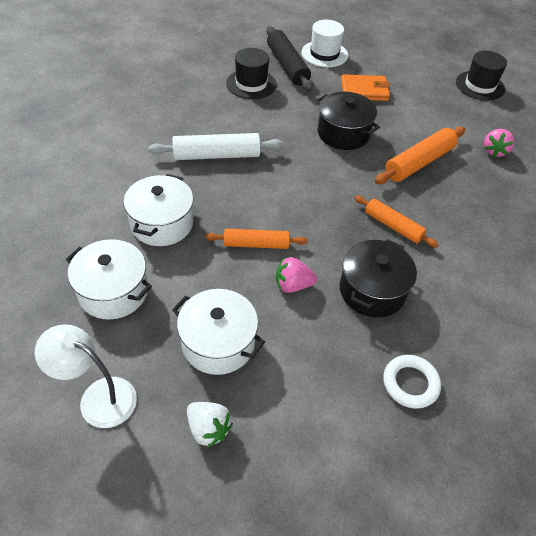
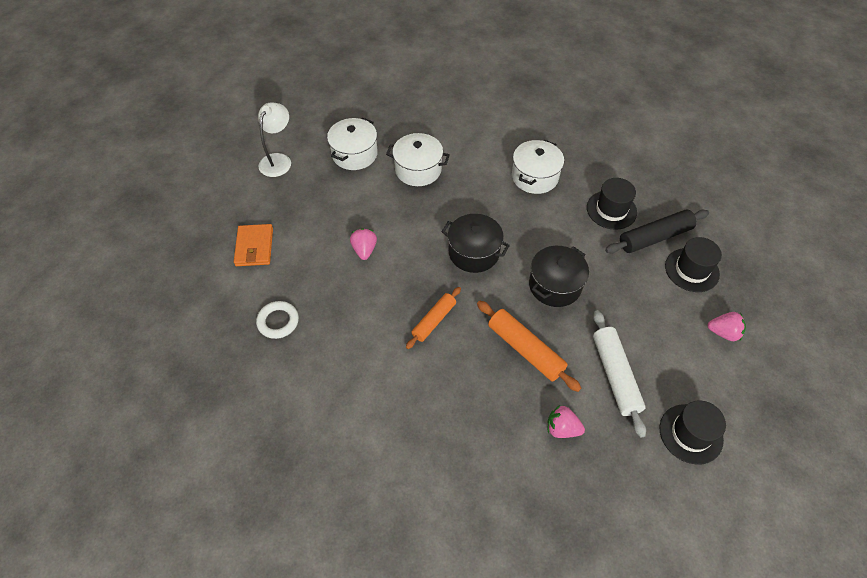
camera: 90 degrees right, 5 degrees up
(208, 429) = (254, 211): white strawberry -> none
(216, 155) = (500, 193): white rolling pin -> white rolling pin (615, 375)
(218, 343) = (314, 211): white pot -> white pot (535, 177)
(256, 244) = (403, 226): orange rolling pin -> none
(324, 54) = (691, 270): white hat -> black hat
(364, 90) = (634, 306): orange wallet -> orange wallet (254, 247)
(372, 290) = (361, 301): black pot -> black pot (474, 252)
(386, 52) = (723, 332): none -> pink strawberry

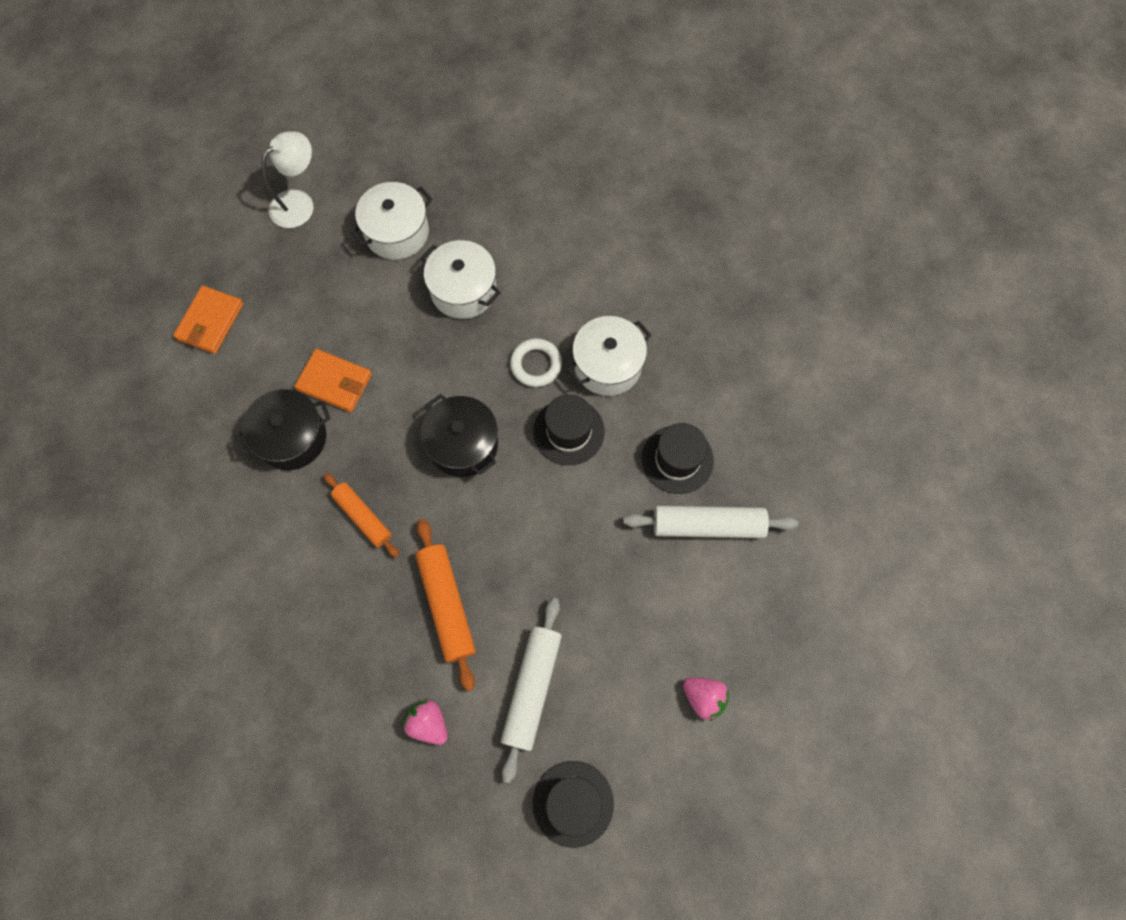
camera: 25 degrees right, 15 degrees up
(278, 321) = (188, 437): white ring -> white ring (536, 364)
(364, 250) = (334, 382): pink strawberry -> orange wallet
(434, 321) = (363, 517): orange rolling pin -> orange rolling pin turned 75 degrees clockwise
(555, 285) = (535, 536): black pot -> black pot (292, 438)
(655, 237) = (708, 525): black rolling pin -> white rolling pin
(691, 270) = (724, 594): black hat -> black hat (568, 431)

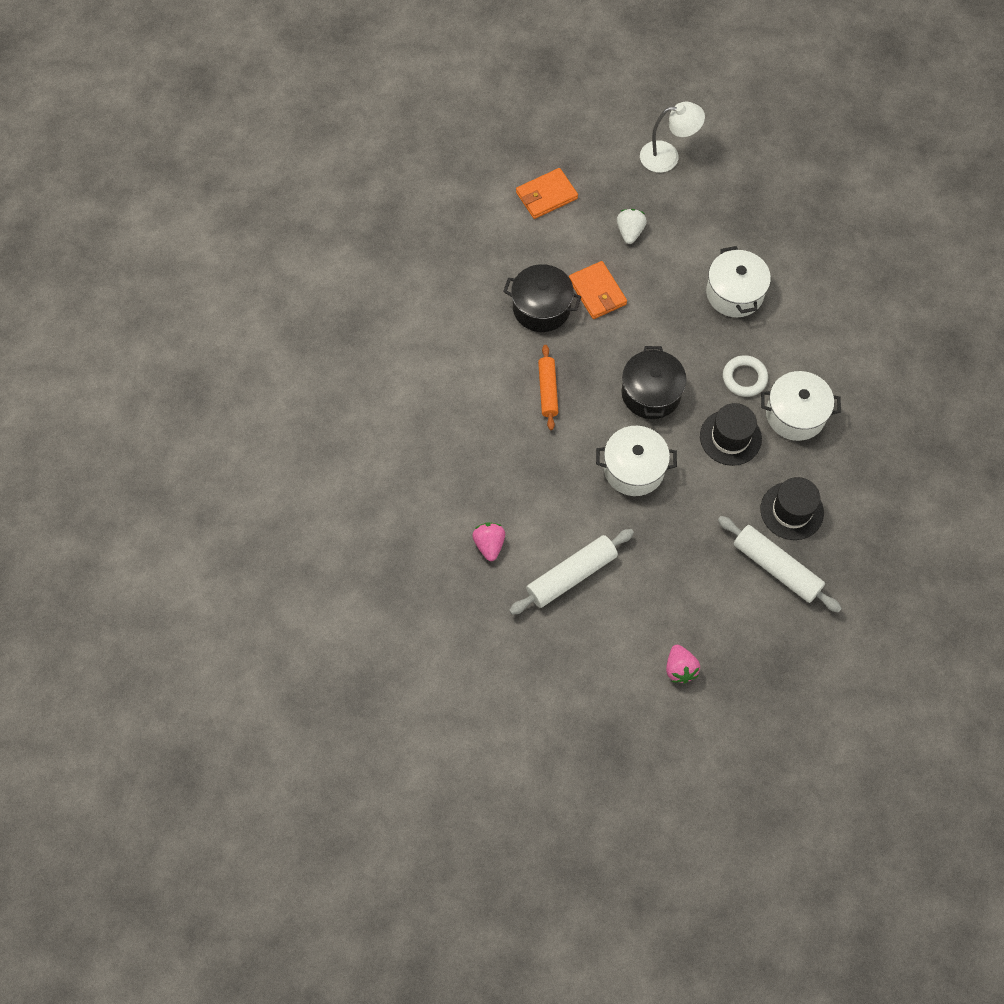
camera: 40 degrees right, 5 degrees down
(320, 301) = (630, 232): none -> white strawberry
(397, 232) = (719, 222): white pot -> white pot (634, 469)
(446, 605) = (558, 484): orange rolling pin -> none
(573, 803) = (541, 662): black hat -> none

